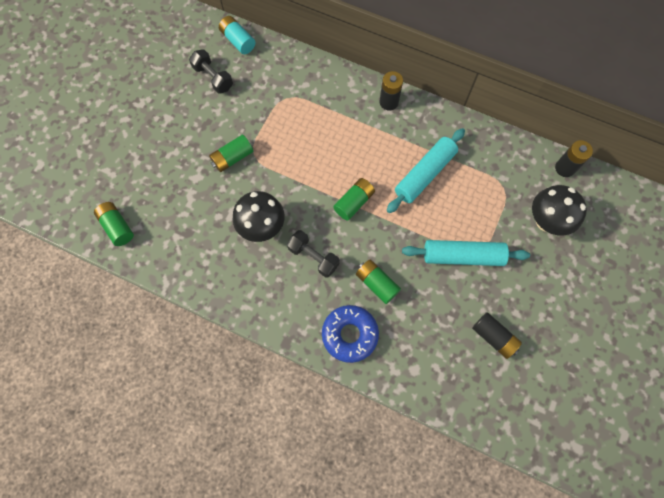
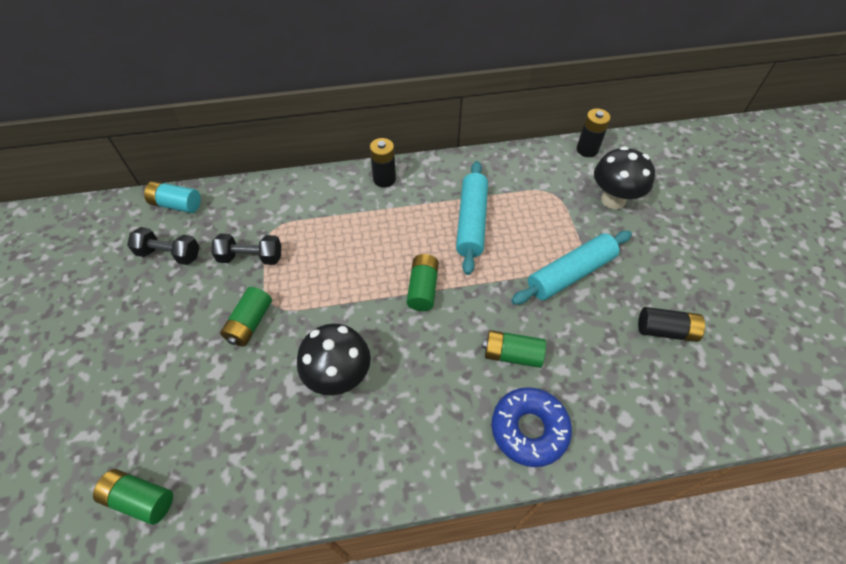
camera: 35 degrees left, 15 degrees down
(313, 257) = (423, 371): black dumbbell -> black dumbbell (251, 257)

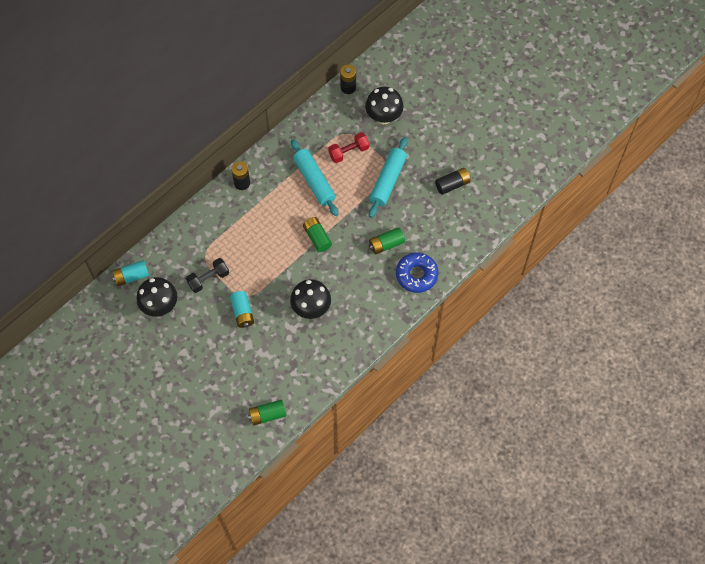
camera: 35 degrees left, 10 degrees up
(169, 254) = (160, 306): black dumbbell -> black mushroom
(250, 323) = (242, 312): green battery -> turquoise battery
(540, 214) = (348, 152): none -> red dumbbell

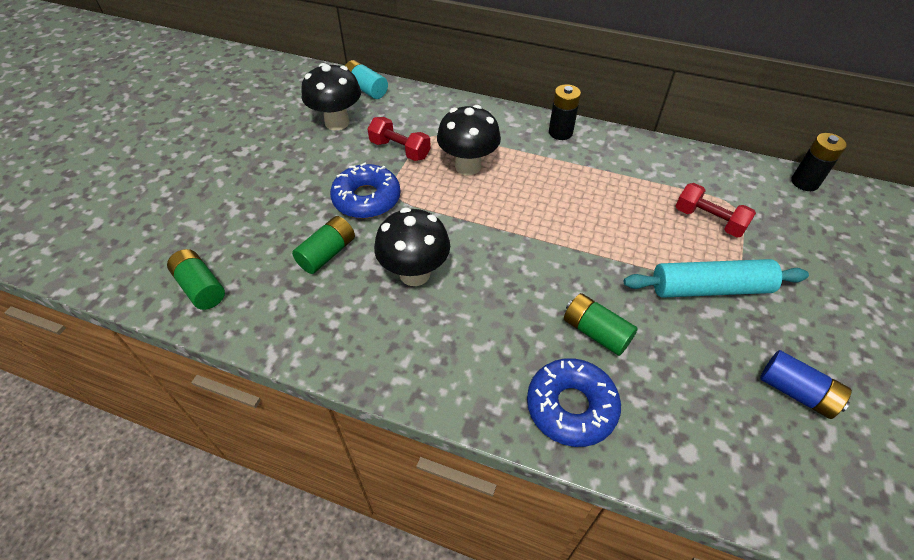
camera: 65 degrees right, 15 degrees down
(208, 279) = (400, 150): black dumbbell -> red dumbbell
(242, 312) = (366, 199): turquoise battery -> blue donut
(314, 181) = (626, 200): turquoise rolling pin -> none
(317, 237) = (540, 236): green battery -> green battery (327, 253)
(383, 117) = (807, 240): black mushroom -> black mushroom (468, 166)
(452, 184) = (796, 392): black battery -> blue battery

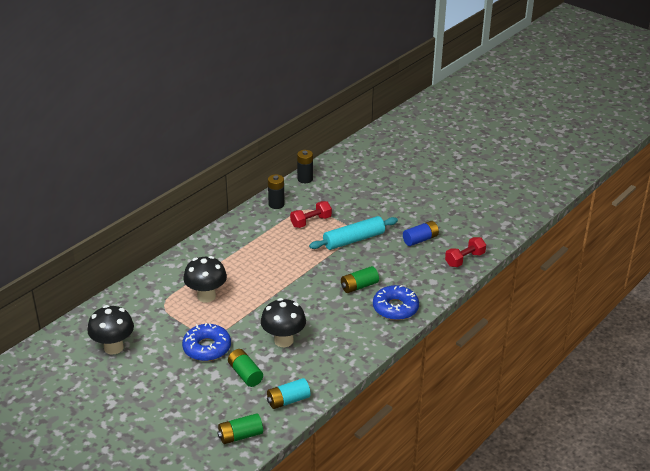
camera: 70 degrees left, 15 degrees down
(366, 89) = (82, 325): turquoise battery -> turquoise battery (288, 400)
(400, 150) = (168, 322): red dumbbell -> red dumbbell (464, 259)
(560, 132) = (202, 248): black battery -> black battery (276, 204)
(710, 288) = (354, 240): turquoise rolling pin -> turquoise rolling pin turned 45 degrees clockwise

